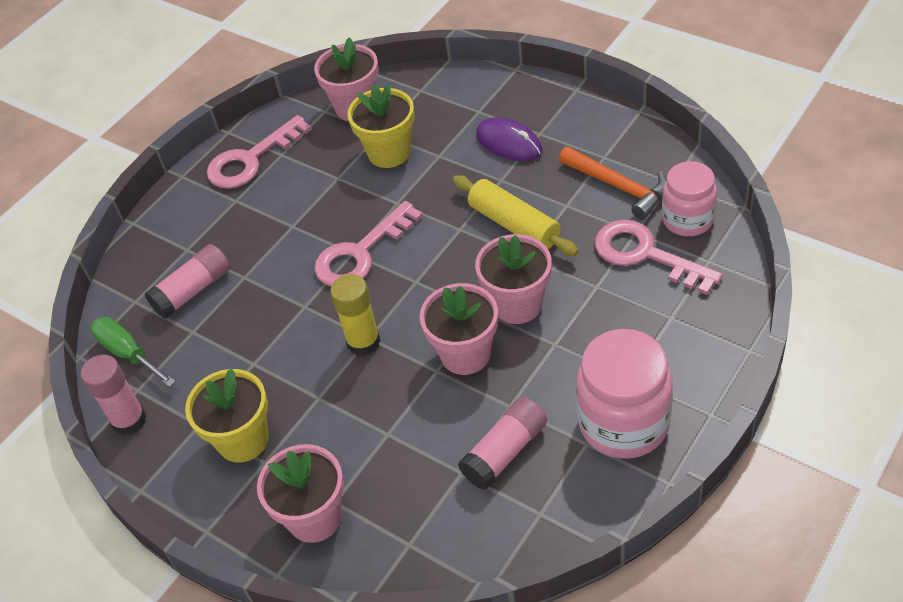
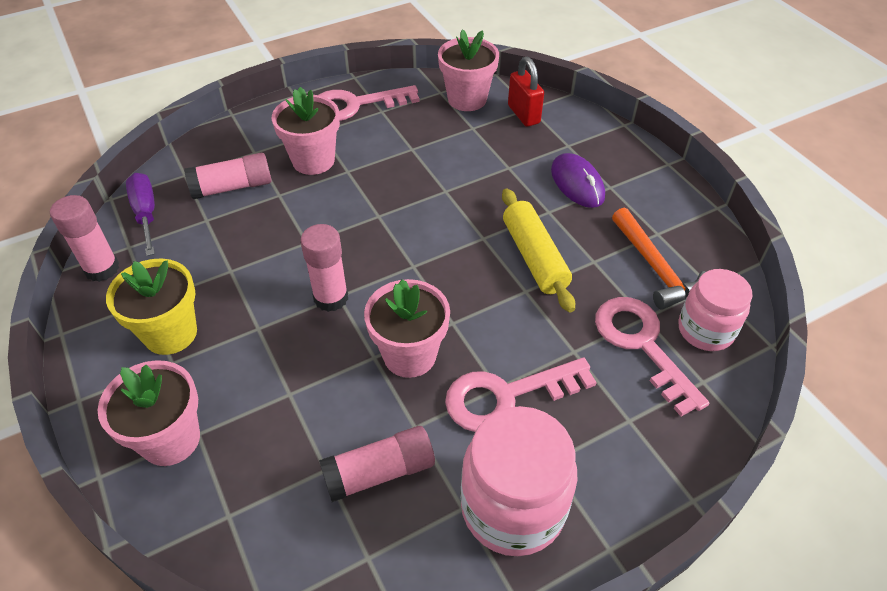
camera: 20 degrees right, 0 degrees up
(128, 353) = (146, 214): green screwdriver -> purple screwdriver
(361, 253) = (385, 219): pink key -> pink key (507, 396)
(363, 342) = (331, 298): yellow glue stick -> pink glue stick
(389, 152) = (468, 147): yellow flower pot -> none
(419, 99) = (523, 114): none -> red padlock
(517, 304) = (488, 332): pink flower pot -> pink flower pot (313, 160)

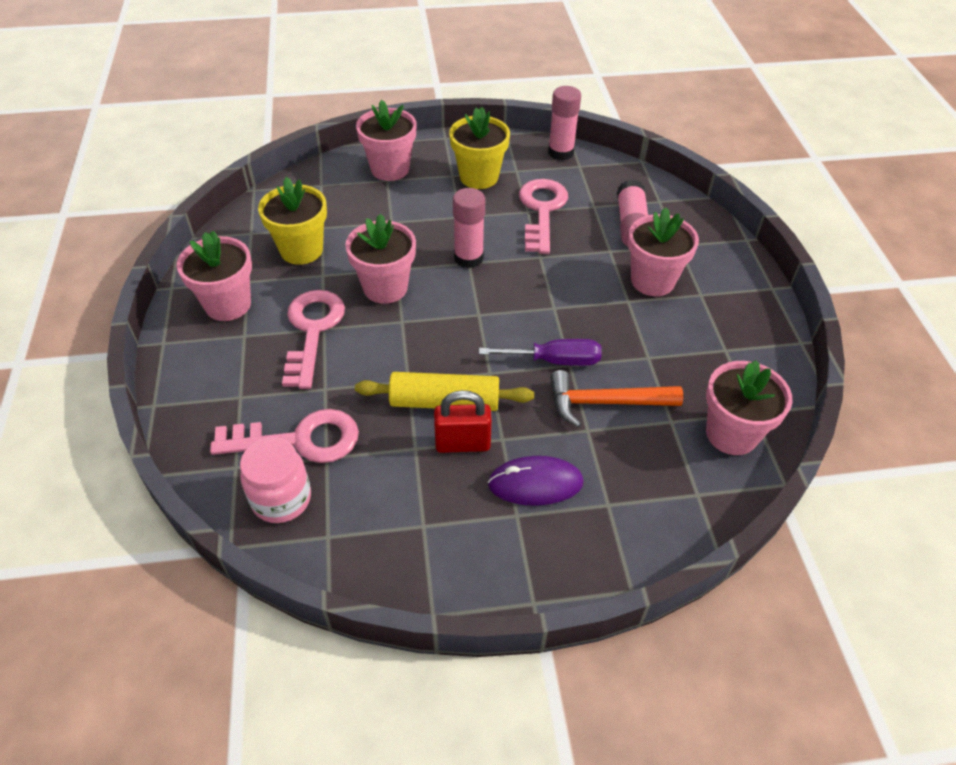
camera: 110 degrees right, 0 degrees up
(146, 214) = (615, 177): purple screwdriver -> purple screwdriver (554, 360)
(356, 105) = (742, 331): pink key -> pink key (542, 211)
(379, 472) = (301, 250): pink glue stick -> yellow flower pot
(512, 508) = (228, 304): pink jar -> pink flower pot
(523, 114) = (684, 481): red padlock -> red padlock (462, 444)
(655, 268) = (378, 497): orange hammer -> orange hammer (604, 403)

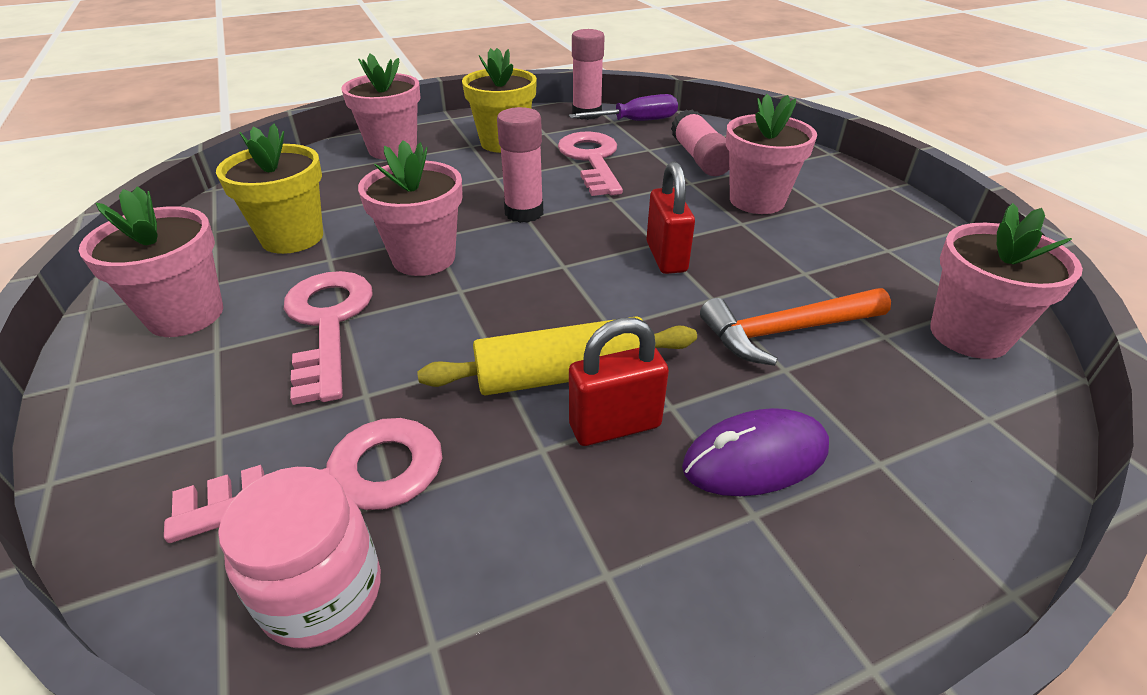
camera: 15 degrees left, 10 degrees down
(554, 322) = (666, 257): none -> red padlock
(554, 360) = (690, 297): purple screwdriver -> purple screwdriver (636, 121)

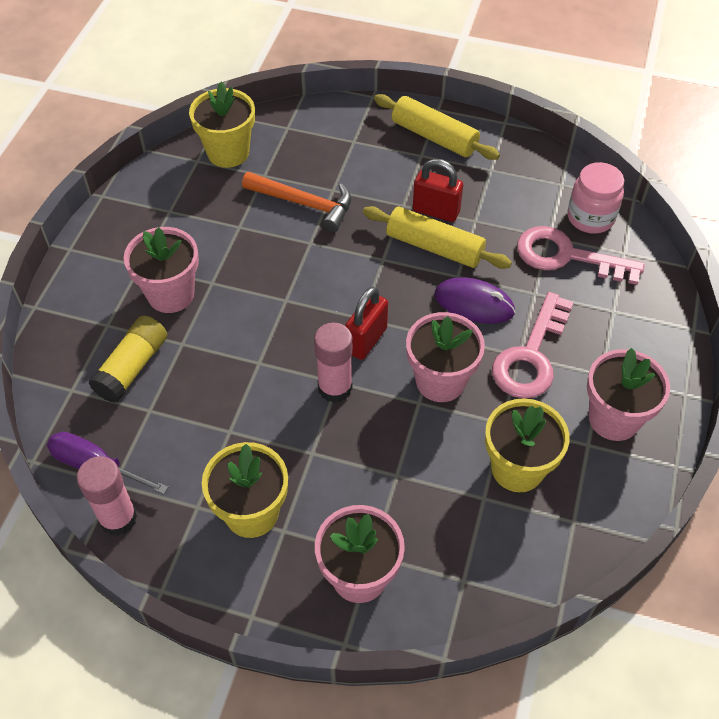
camera: 140 degrees left, 15 degrees up
(592, 160) = (213, 425): pink key -> none
(666, 257) = (295, 285): red padlock -> red padlock (366, 340)
(700, 158) = (132, 367): pink glue stick -> yellow glue stick
(755, 458) = (396, 168): purple mouse -> purple mouse (474, 303)
(784, 575) = (434, 137): none -> yellow rolling pin
(969, 335) = (228, 152): pink flower pot -> yellow flower pot

